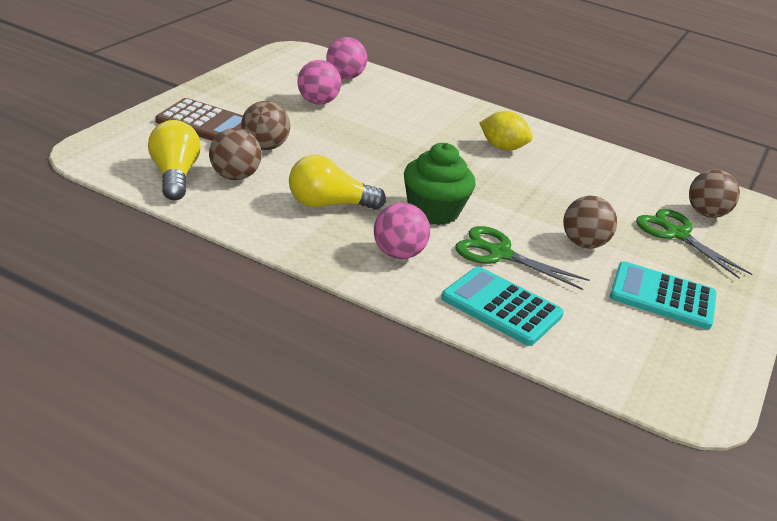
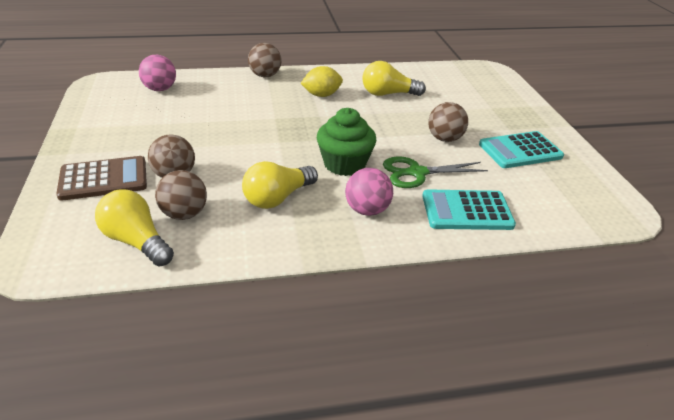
camera: 35 degrees left, 5 degrees up
(317, 102) = (166, 118): pink ball -> none
(583, 178) = (388, 94): none -> yellow light bulb
(676, 234) = (473, 106): green scissors -> none
(706, 214) = (468, 85): brown ball -> brown ball (265, 75)

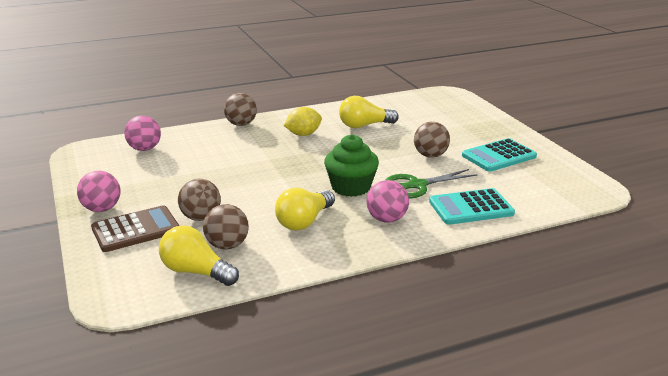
camera: 10 degrees left, 10 degrees down
(84, 149) = (102, 209): none -> pink ball

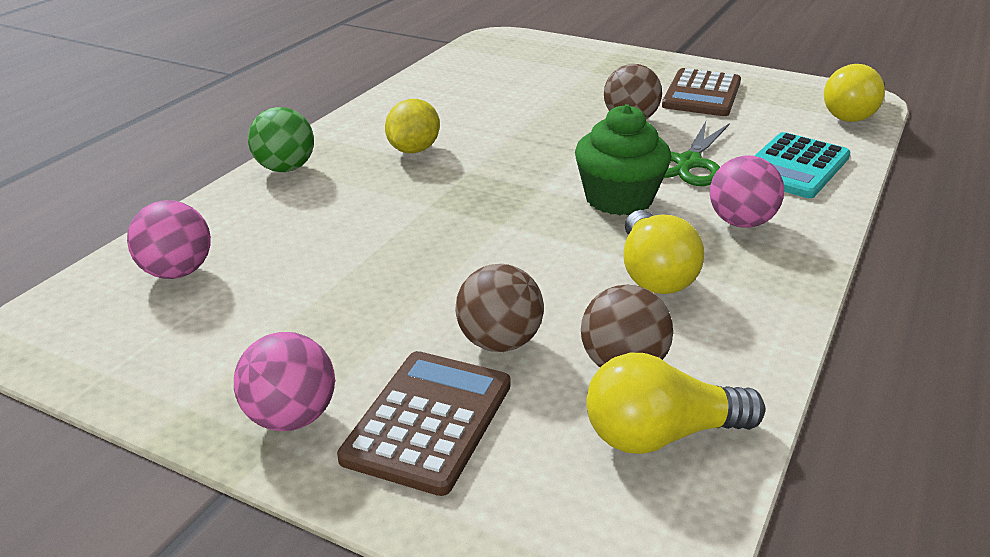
camera: 40 degrees left, 5 degrees up
(241, 124) = (285, 168): brown ball -> green ball
(364, 125) = (476, 109): yellow light bulb -> yellow light bulb (853, 113)
(499, 156) = (702, 94): turquoise calculator -> brown calculator

